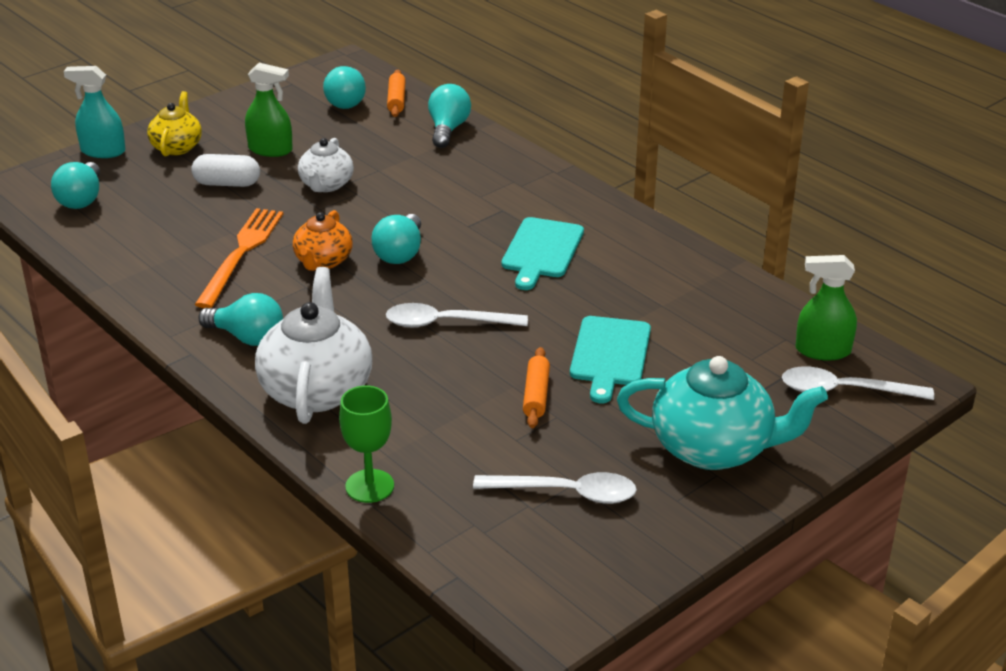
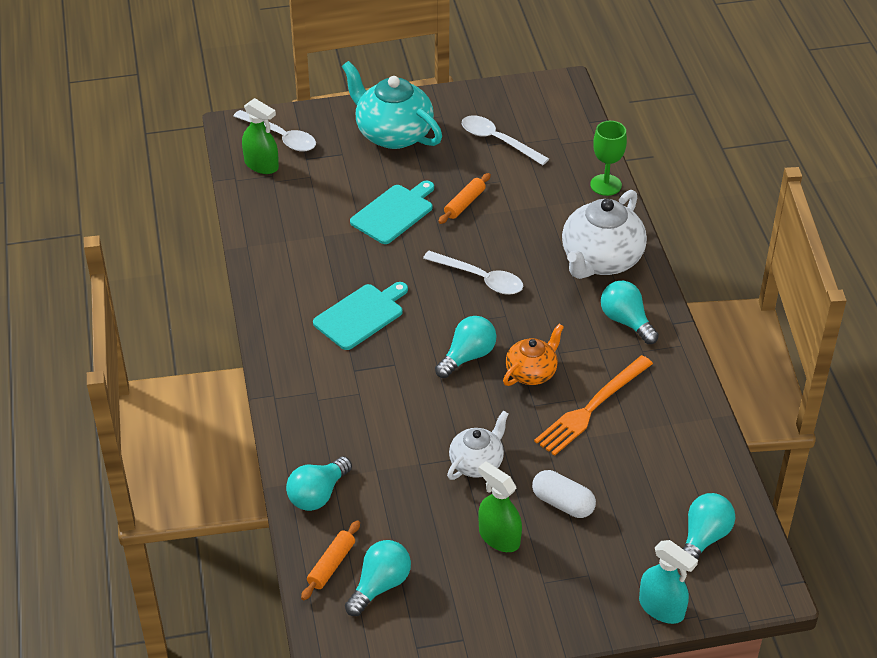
camera: 150 degrees left, 10 degrees up
(177, 147) = (586, 582): yellow teapot -> none

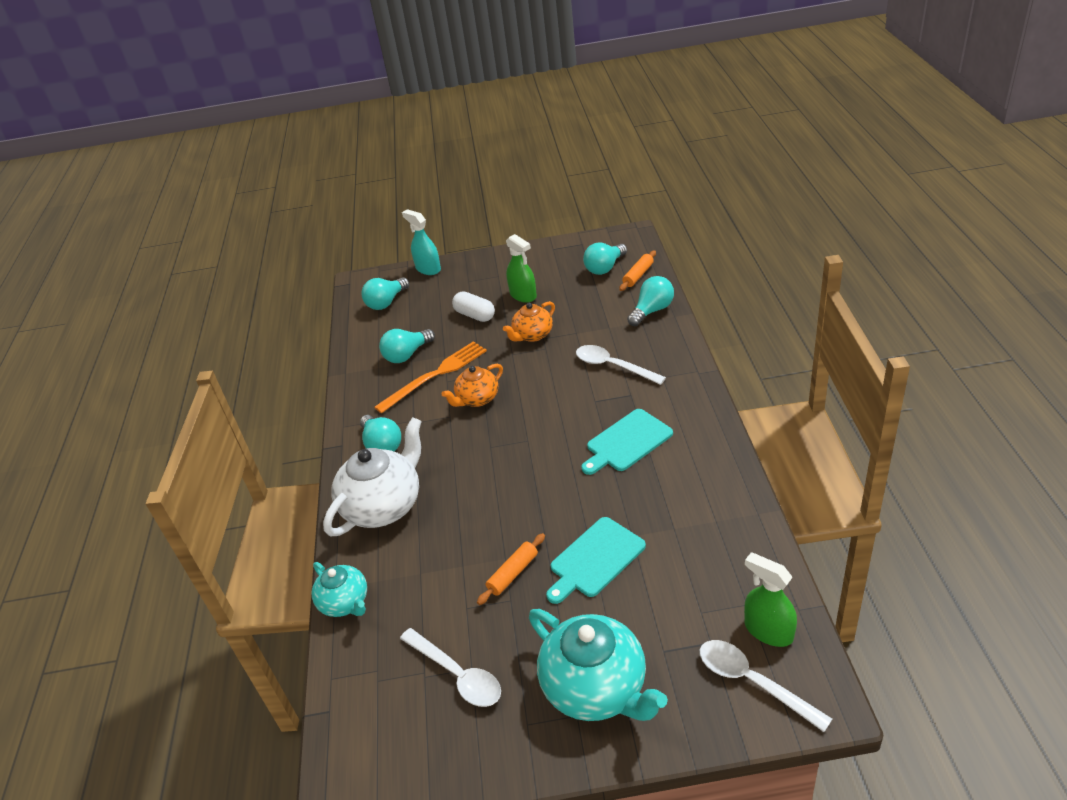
camera: 170 degrees left, 5 degrees down
(467, 356) = (530, 409): turquoise light bulb -> turquoise light bulb (407, 355)
(477, 463) = (532, 335): white teapot -> orange teapot
(480, 278) = (508, 482): white spoon -> white spoon (613, 366)
(605, 185) = (345, 602): green goblet -> turquoise teapot

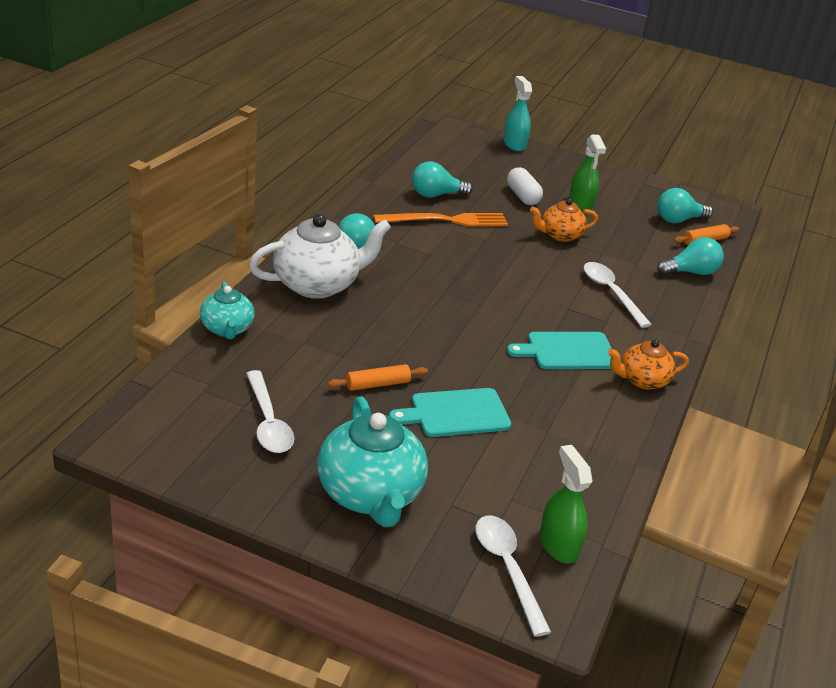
camera: 20 degrees right, 5 degrees down
(386, 302) = (454, 150): turquoise light bulb -> none
(477, 399) = (465, 254): orange teapot -> orange teapot (642, 380)

